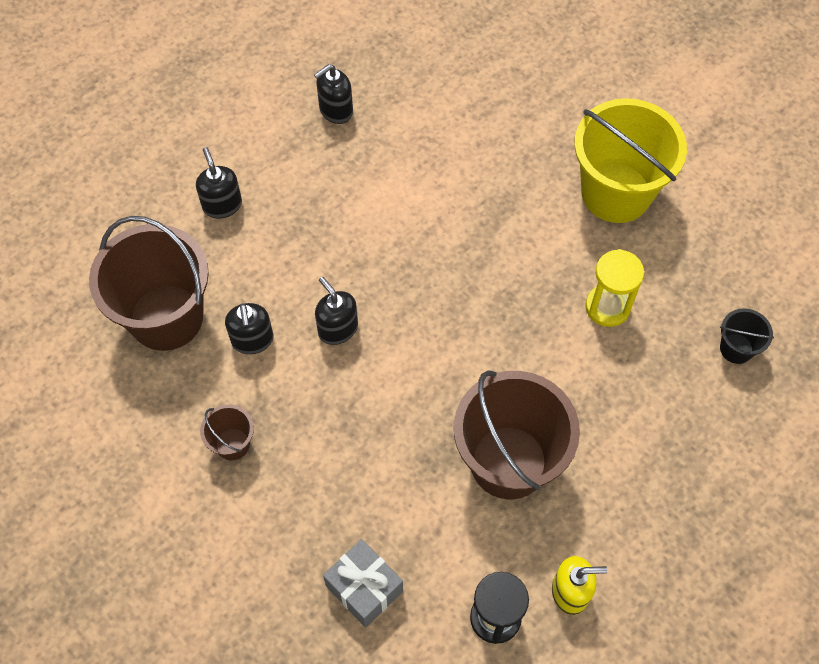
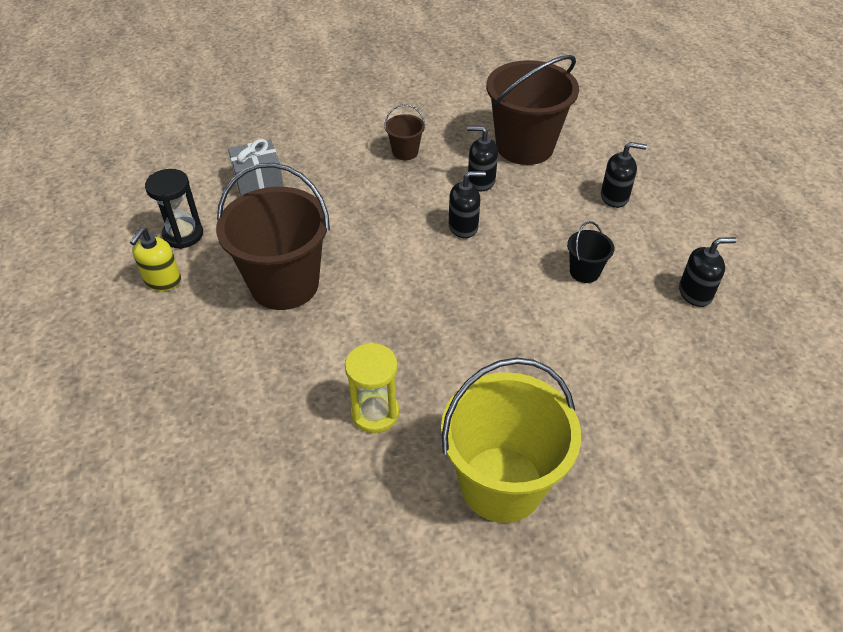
camera: 115 degrees right, 15 degrees down
(335, 110) = (695, 293): black soap dispenser -> black soap dispenser turned 90 degrees clockwise
(736, 348) = (261, 503): black bucket -> black bucket (584, 272)

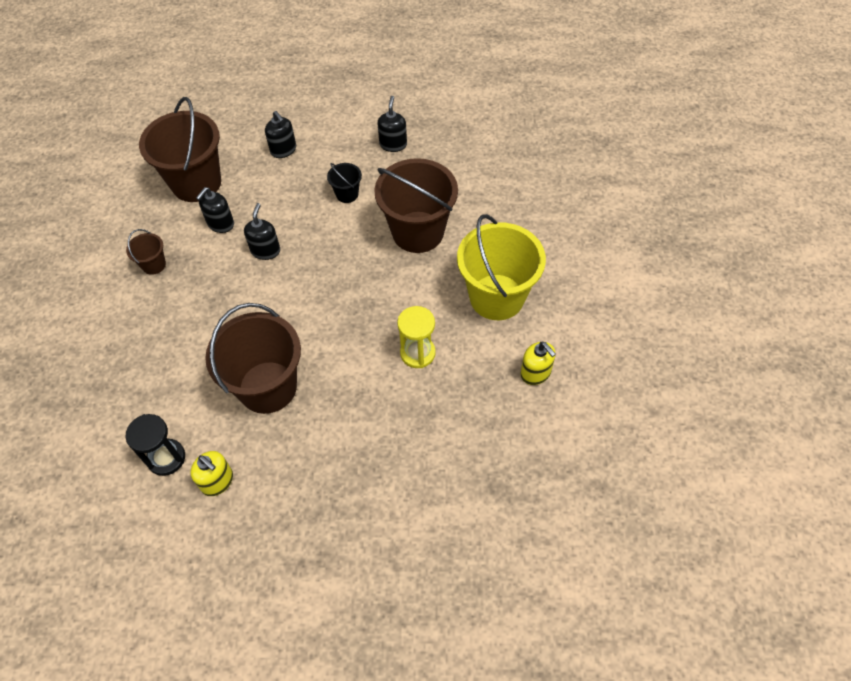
camera: 70 degrees left, 10 degrees up
(258, 181) = (126, 385): grey gift -> none
(389, 570) = (535, 373): none -> yellow soap dispenser
(565, 360) = (418, 232): none -> brown bucket
(614, 197) = (283, 150): black soap dispenser -> black soap dispenser turned 120 degrees clockwise

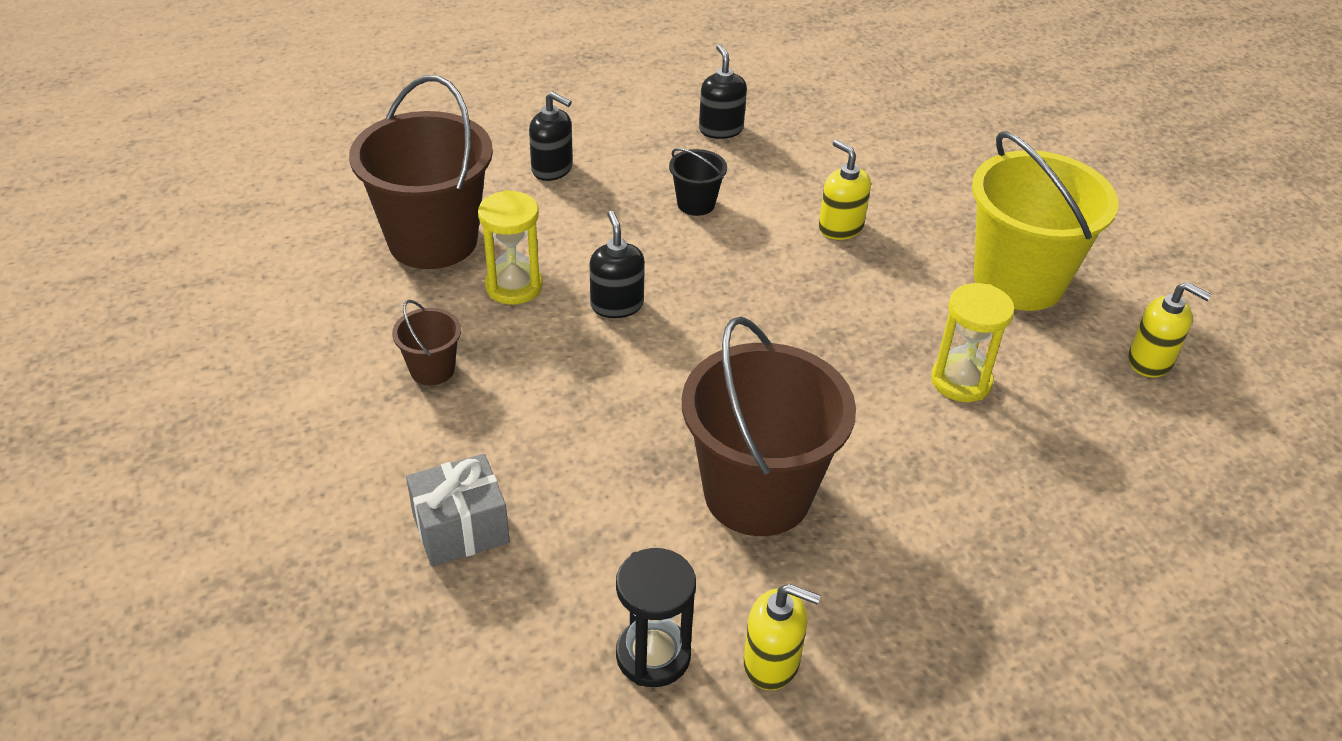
camera: 25 degrees left, 15 degrees down
(119, 361) = (460, 528): none -> grey gift
(220, 224) = (514, 286): black soap dispenser -> yellow hourglass
(418, 232) = (840, 227): brown bucket -> yellow soap dispenser

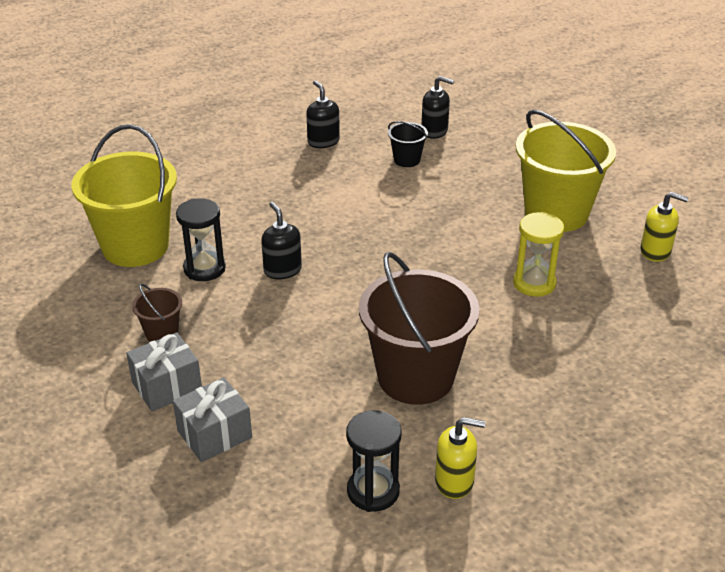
camera: 10 degrees left, 5 degrees down
(417, 447) = (167, 386): none -> grey gift
(433, 240) = (135, 246): brown bucket -> yellow bucket
(514, 286) = (204, 268): yellow hourglass -> black hourglass
(552, 169) = (209, 185): black soap dispenser -> black soap dispenser (434, 131)
(696, 204) = (319, 194): black bucket -> black bucket (407, 160)
(840, 227) = (425, 195): yellow soap dispenser -> none

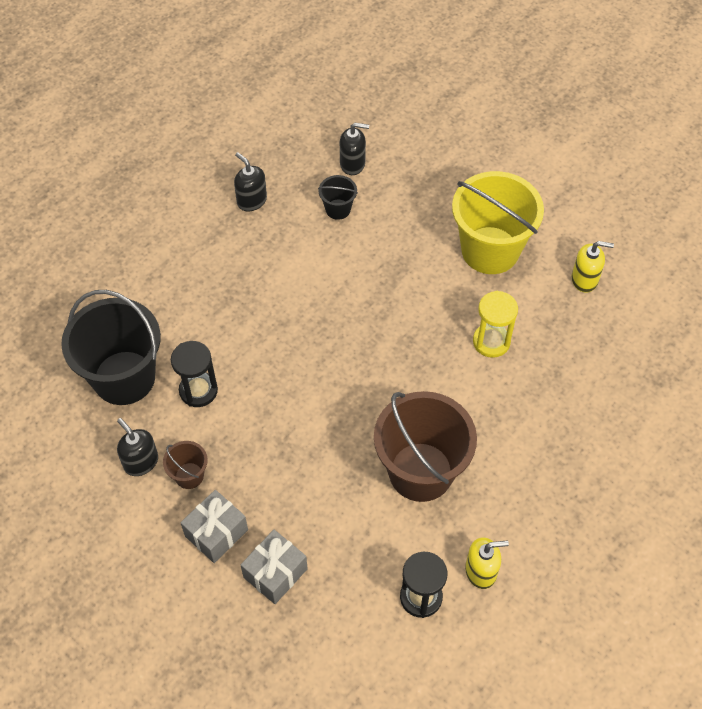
camera: 15 degrees left, 20 degrees up
(135, 246) = (124, 378): yellow bucket -> black bucket
(282, 270) = (269, 376): black soap dispenser -> black soap dispenser (141, 462)

